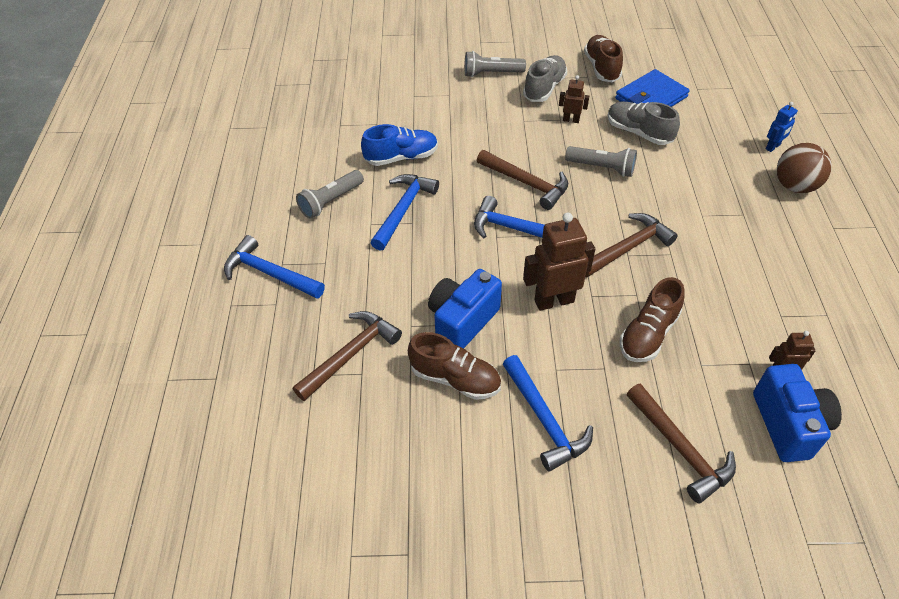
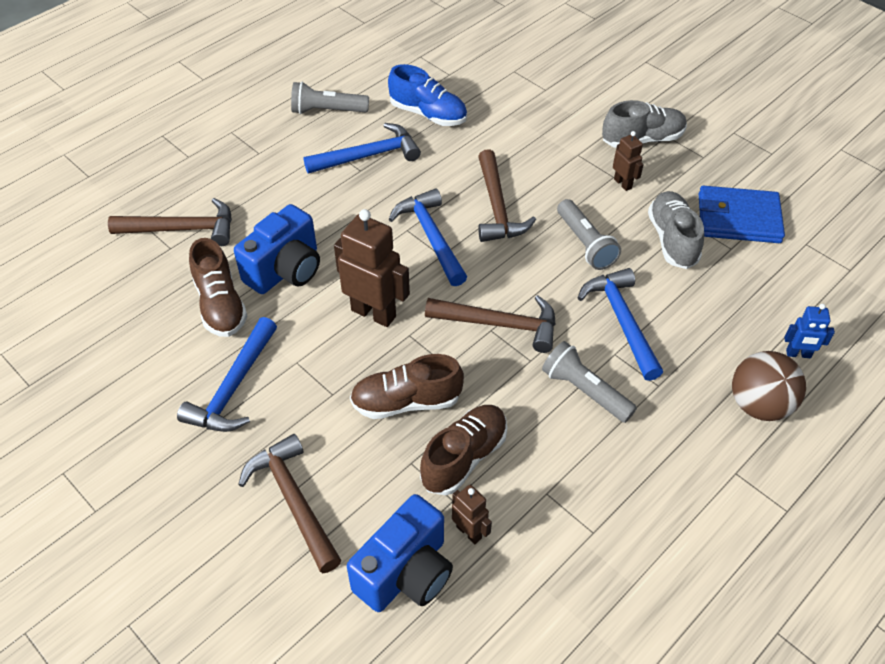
camera: 45 degrees right, 0 degrees up
(270, 273) = (214, 132): blue hammer -> blue hammer (622, 321)
(462, 321) = (285, 270): blue camera -> blue camera turned 135 degrees clockwise
(491, 73) = (612, 95): grey flashlight -> grey flashlight (585, 391)
(601, 68) = (731, 158): brown shoe -> brown shoe (464, 457)
(680, 448) = (294, 501): brown hammer -> brown hammer turned 135 degrees clockwise

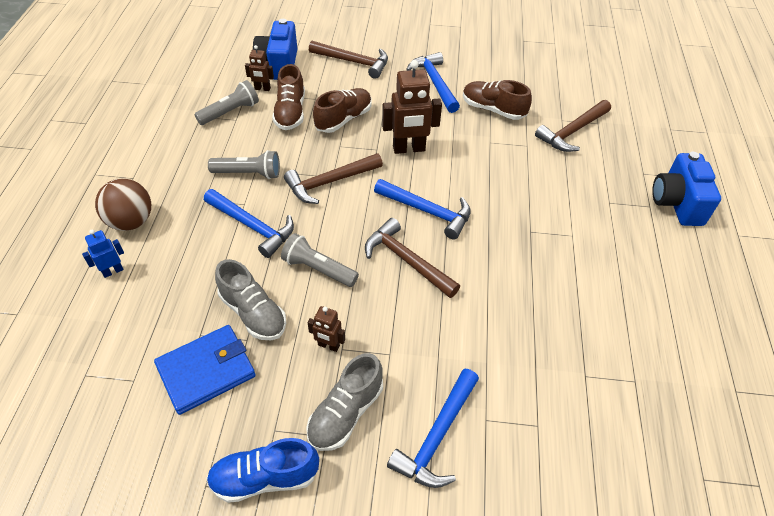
camera: 140 degrees right, 0 degrees up
(285, 270) = (485, 143): blue camera -> blue camera (677, 203)
(327, 111) = (619, 266): grey flashlight -> grey flashlight (230, 112)
(368, 156) = (540, 245): blue hammer -> blue hammer (437, 436)
(428, 114) = (547, 314): blue shoe -> blue shoe (265, 478)

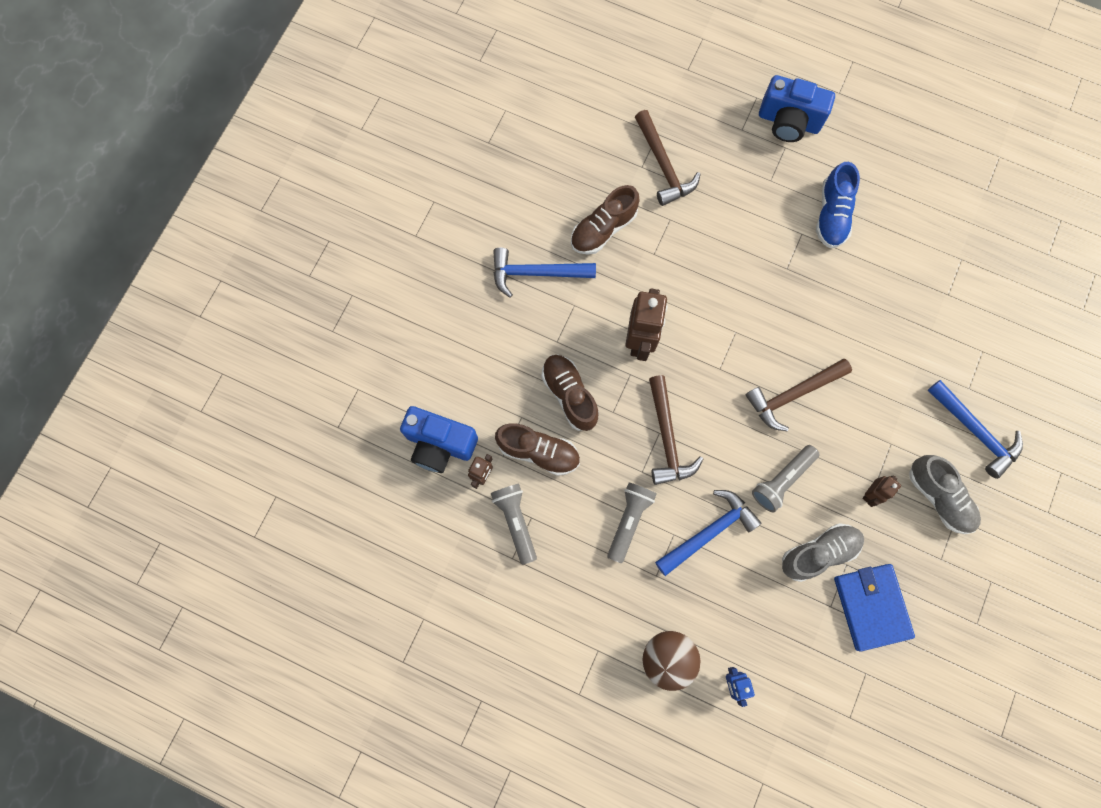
camera: 70 degrees left, 25 degrees up
(265, 478) = (981, 575): blue shoe -> blue shoe (832, 215)
(353, 62) = (465, 353): brown hammer -> none
(427, 211) = (735, 354): blue hammer -> none

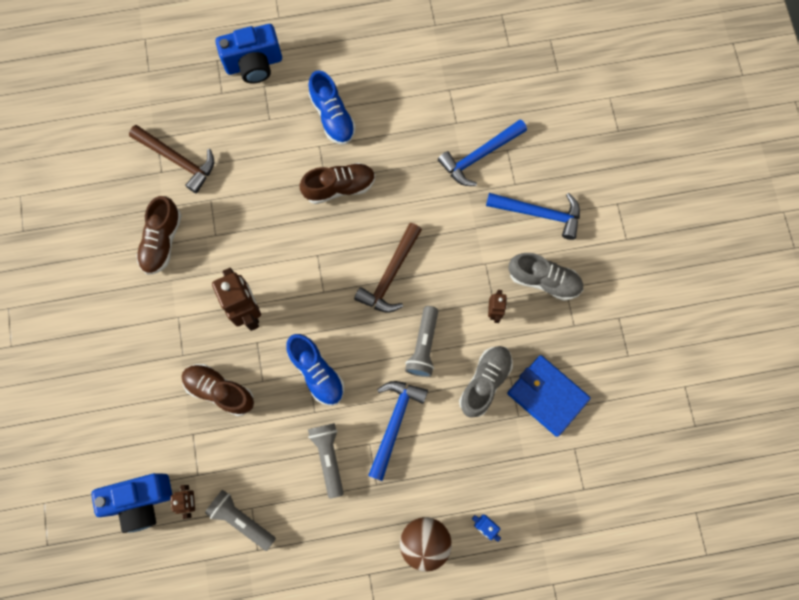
camera: 35 degrees left, 0 degrees up
(537, 273) = (131, 311): blue hammer -> blue hammer (480, 156)
(538, 451) = (224, 452): brown shoe -> brown shoe (339, 187)
(667, 437) = (317, 372): brown hammer -> blue shoe

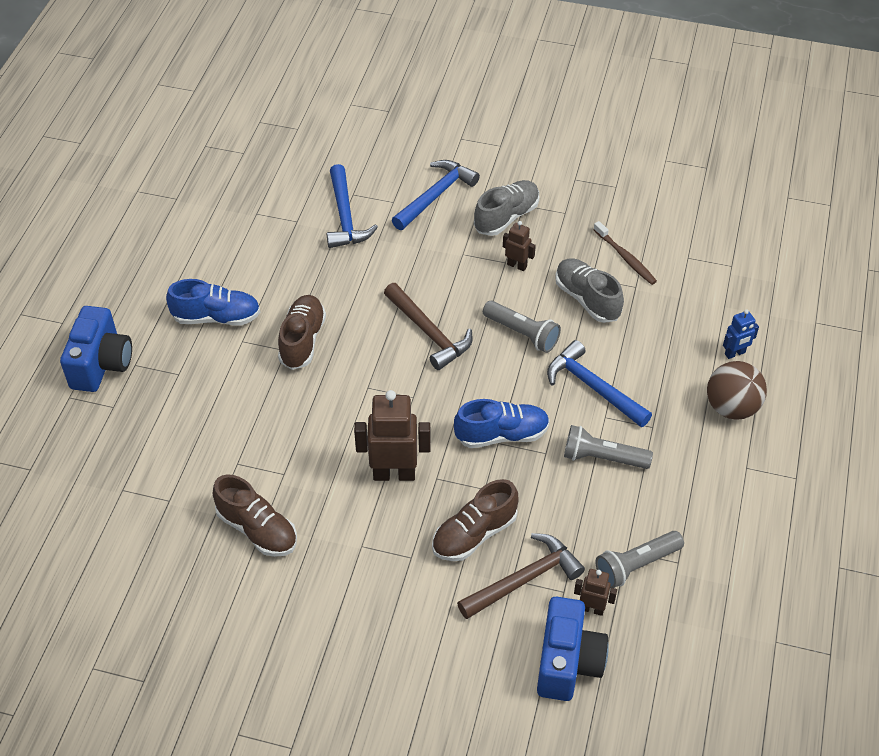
camera: 65 degrees left, 25 degrees down
(177, 160) = (165, 478): brown hammer -> brown hammer (524, 579)
(547, 395) = (625, 257): blue wallet -> brown toothbrush

